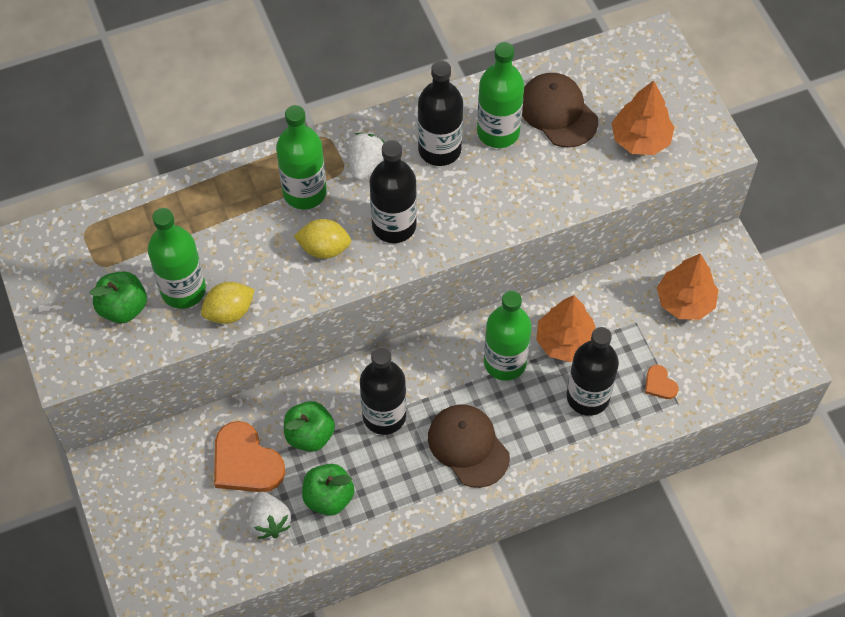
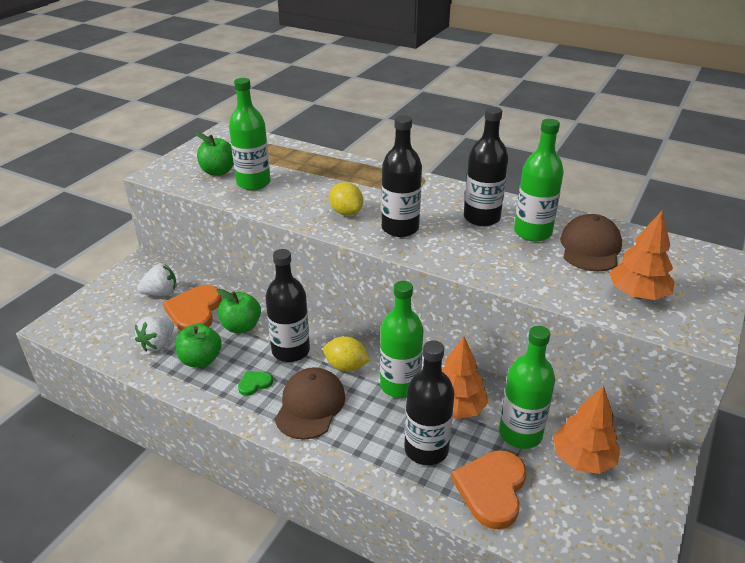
camera: 50 degrees right, 25 degrees down
(229, 312) = (257, 203): yellow lemon -> yellow lemon (346, 366)
(304, 192) = (376, 188): green bottle -> green bottle (520, 434)
(367, 165) = (428, 199): white strawberry -> white strawberry (161, 293)
(402, 472) = (254, 383): none -> green heart
(659, 384) = (491, 489): orange heart -> orange heart, size x2.09

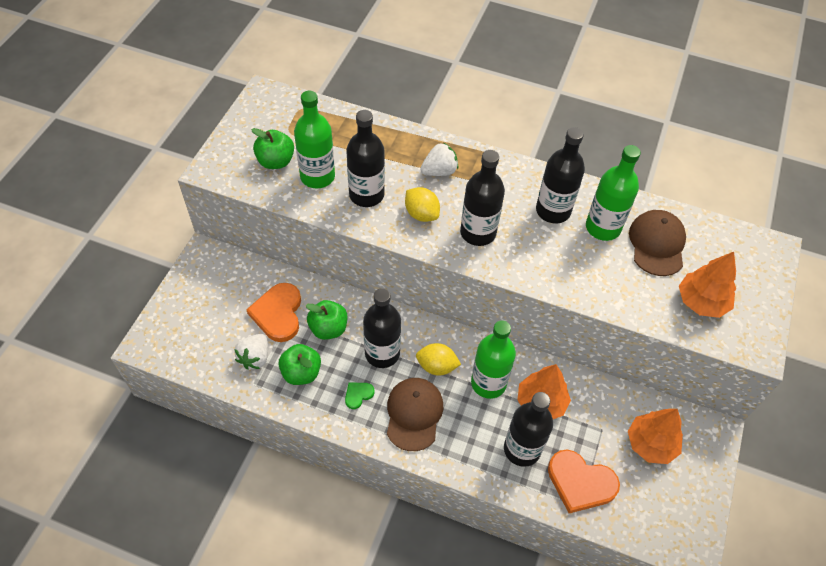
camera: 10 degrees left, 20 degrees up
(161, 293) = (237, 293): white strawberry -> white strawberry (439, 171)
(296, 197) = (366, 195): none -> black bottle
(491, 489) = (580, 482): orange heart -> orange heart turned 75 degrees counterclockwise
(520, 434) = (598, 424): green bottle -> none

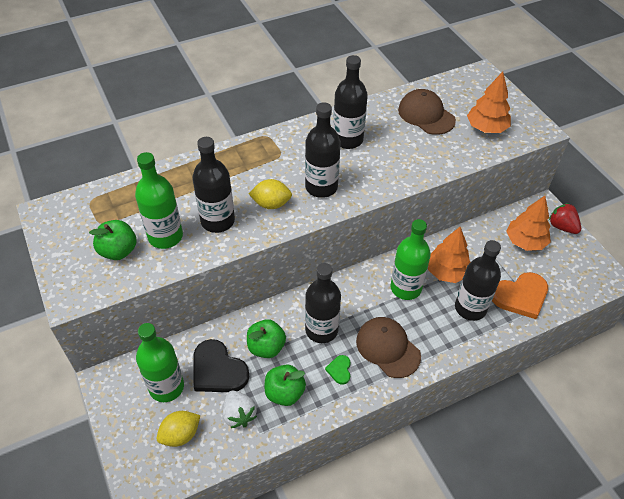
camera: 45 degrees left, 5 degrees down
(278, 313) = (218, 370): orange heart -> black heart
(437, 366) = (364, 306): yellow lemon -> yellow lemon (180, 435)
(439, 171) = (247, 169): white strawberry -> none
(603, 227) = (387, 128): green bottle -> green bottle (166, 387)
(708, 464) = (562, 227): none -> red strawberry

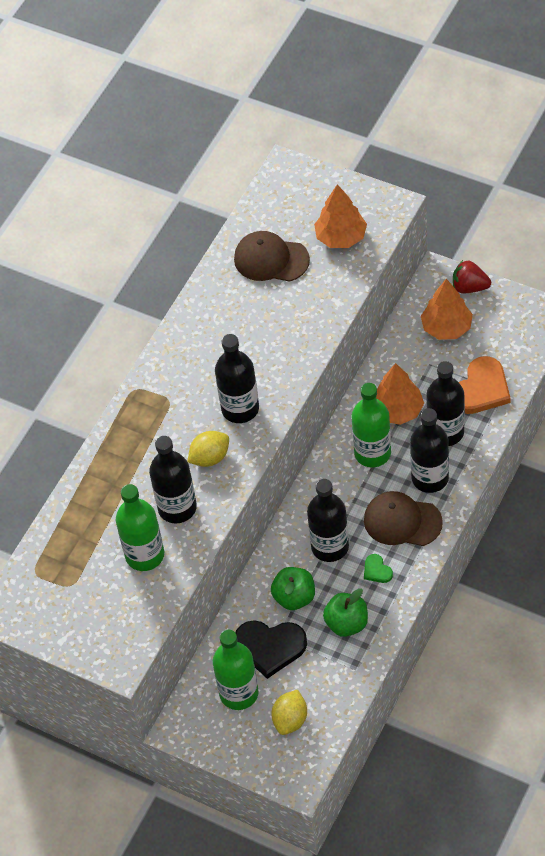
camera: 30 degrees left, 5 degrees up
(118, 251) = (116, 597): green apple -> none
(239, 415) = (324, 669): white strawberry -> none
(347, 140) = (219, 340): black bottle -> black bottle (430, 478)

